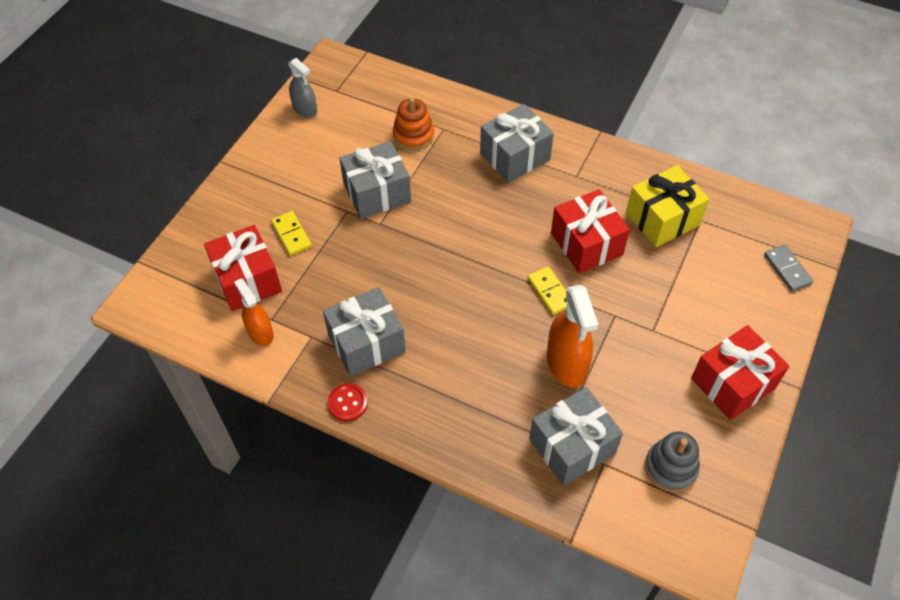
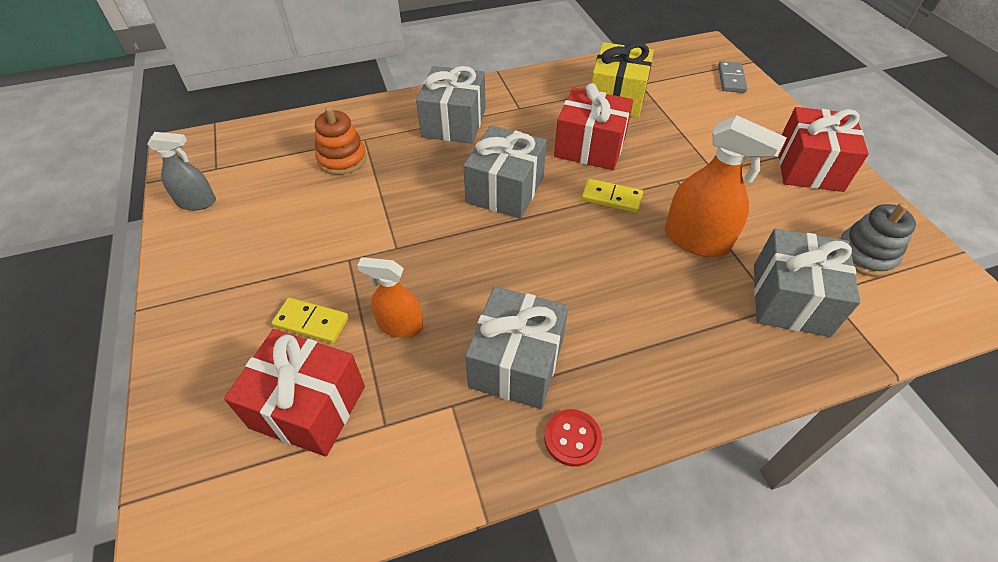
camera: 45 degrees left, 5 degrees down
(260, 333) = (389, 451): orange spray bottle -> orange spray bottle (400, 325)
(377, 193) = (362, 224): grey gift -> grey gift (505, 190)
(787, 269) = (731, 79): grey domino -> grey domino turned 75 degrees clockwise

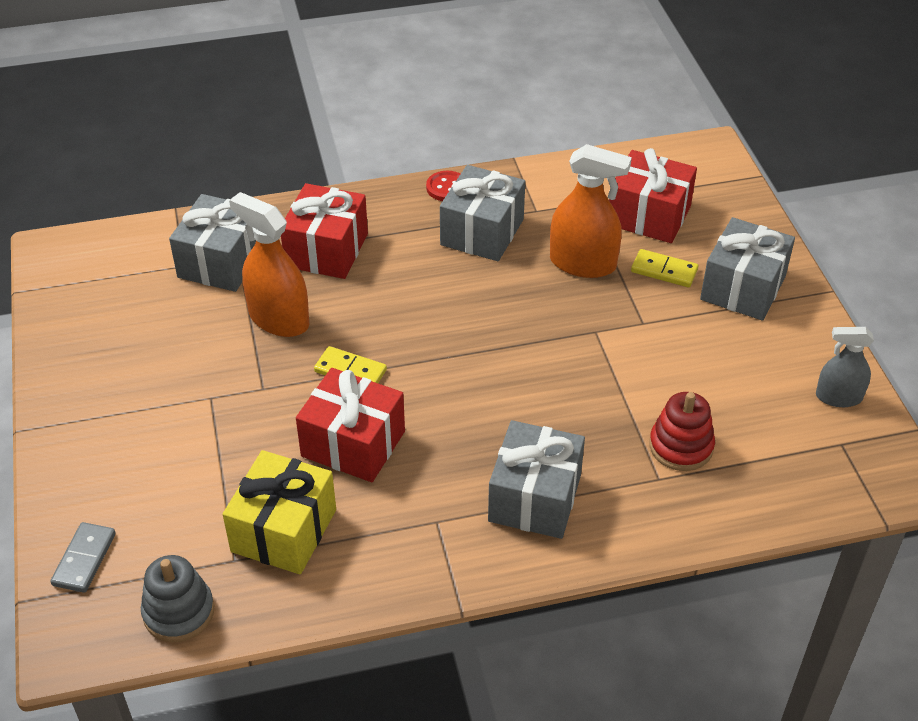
camera: 175 degrees left, 5 degrees down
(342, 159) = (681, 446): orange stacking toy -> red stacking toy
(400, 325) = (583, 263): orange spray bottle -> orange spray bottle, size x1.60
(505, 190) = (473, 389): grey gift -> grey gift (743, 288)
(808, 167) = (92, 395): red gift -> red gift (327, 250)
(865, 255) = (117, 294): grey stacking toy -> grey stacking toy (179, 612)

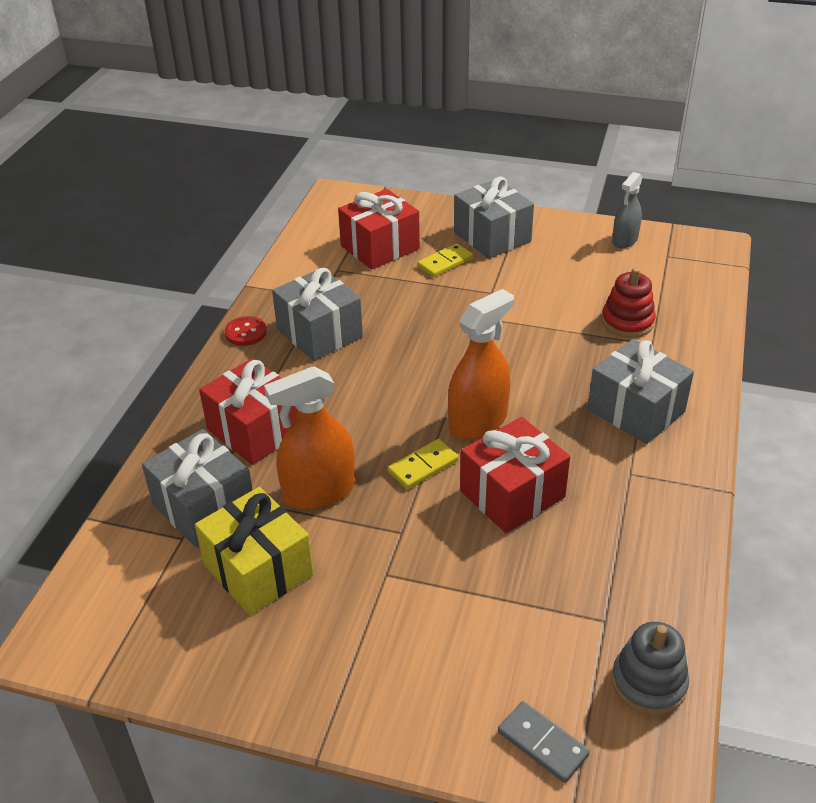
camera: 60 degrees left, 5 degrees down
(284, 530) = (588, 573): yellow gift -> yellow gift (258, 570)
(583, 263) = (403, 296): orange spray bottle -> orange spray bottle (478, 421)

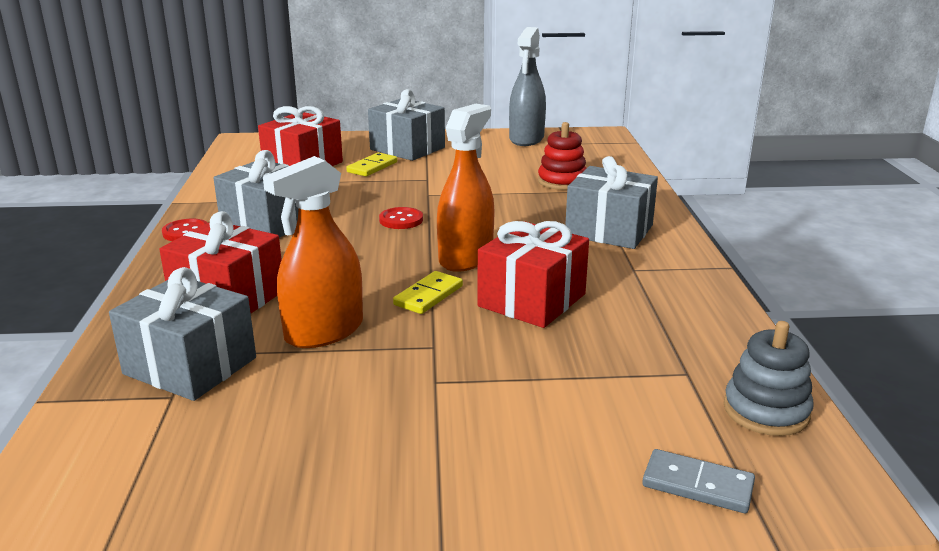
camera: 20 degrees left, 15 degrees down
(258, 570) = (282, 405): yellow gift -> none
(440, 353) = (401, 220): none -> red button
(625, 240) = (526, 139): grey spray bottle -> grey spray bottle, size x1.60

